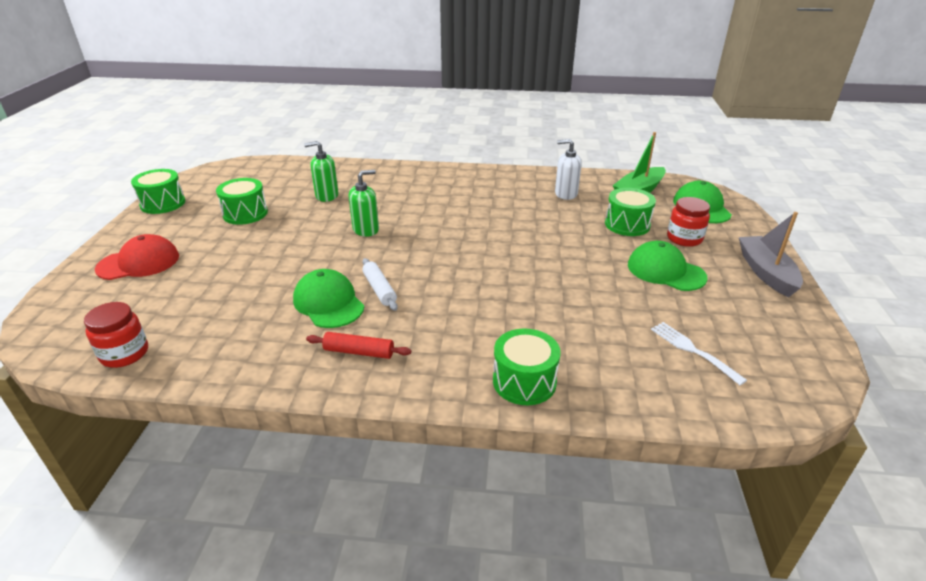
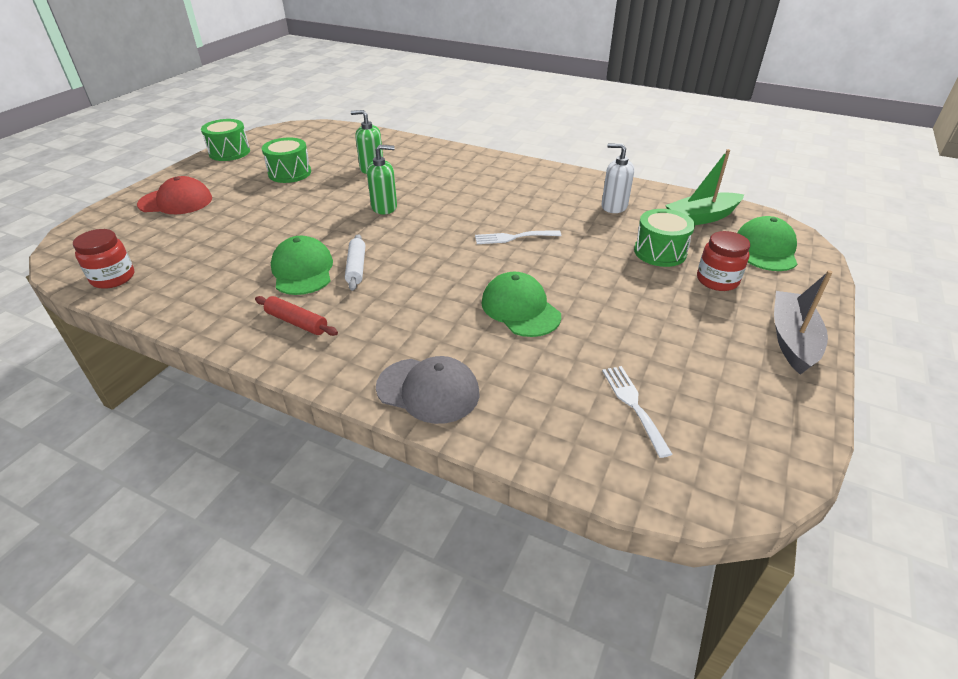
camera: 20 degrees right, 5 degrees up
(502, 235) = (513, 237): none -> white fork
(524, 381) = (428, 390): green drum -> grey cap
(665, 271) = (667, 312): green cap -> green cap (520, 309)

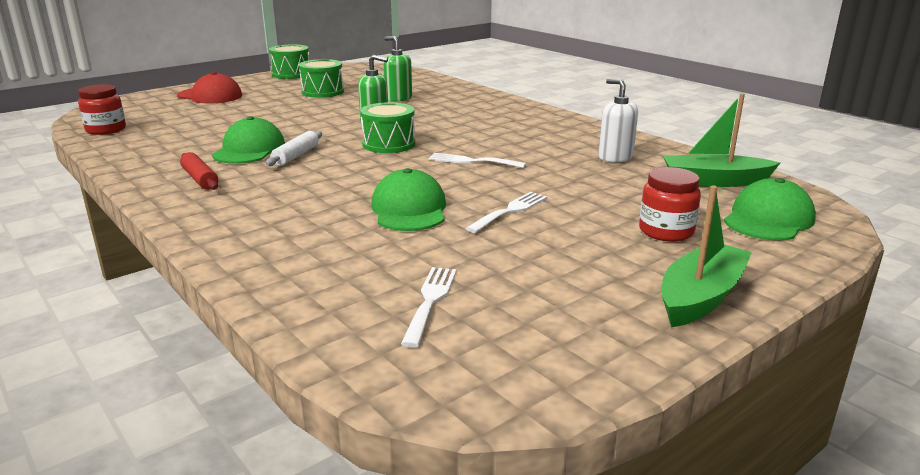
camera: 25 degrees right, 15 degrees down
(428, 390) = (246, 243): grey cap -> none
(596, 288) = (510, 211): none -> white fork
(660, 252) = (623, 198): green drum -> green drum (389, 144)
(792, 340) = (700, 297): grey boat -> green boat

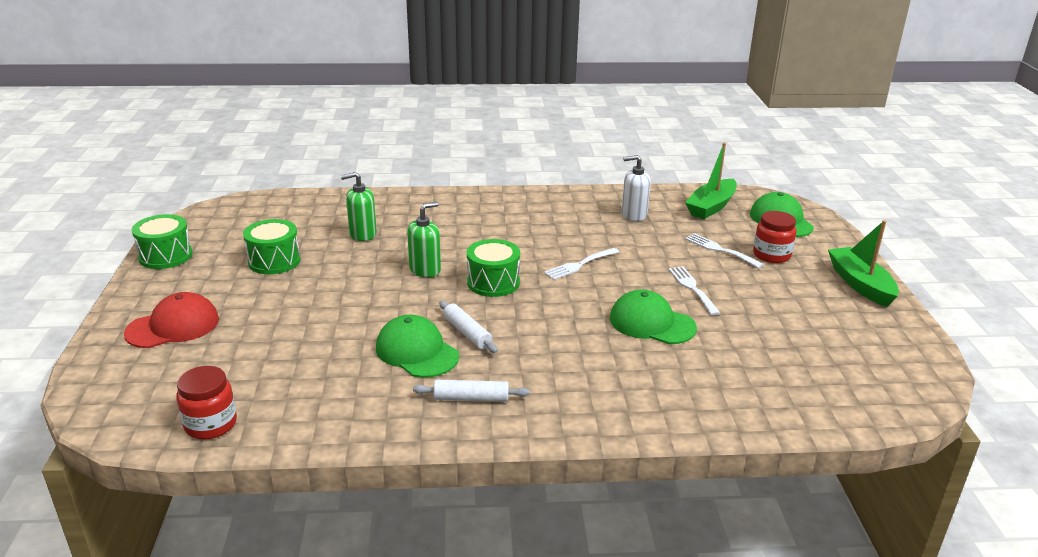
camera: 55 degrees left, 5 degrees up
(200, 179) = (471, 398): red rolling pin -> white rolling pin
(430, 301) = (807, 366): white fork -> white fork (720, 250)

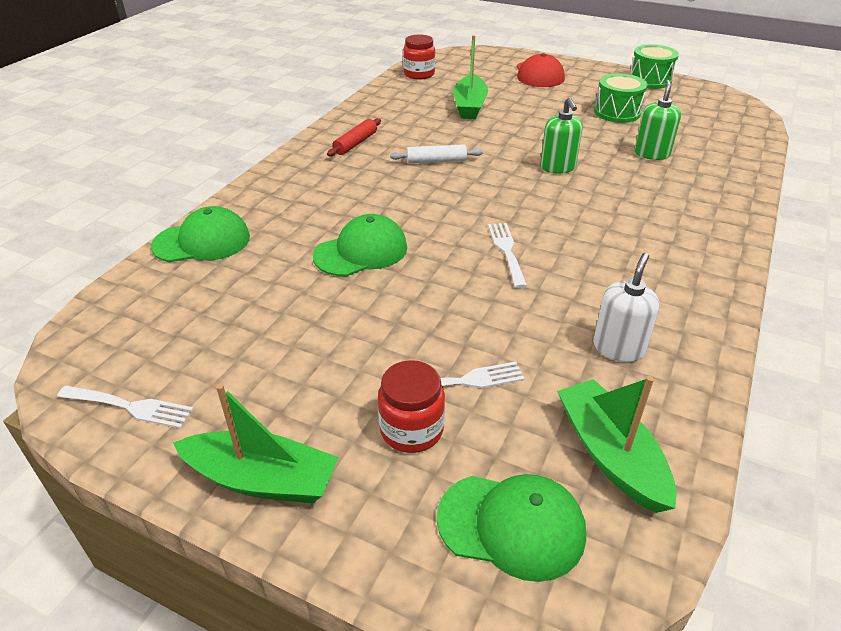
camera: 120 degrees right, 10 degrees up
(308, 350) = (469, 106): none -> green boat
(417, 352) = (431, 138): green cap -> green cap (202, 241)
(471, 398) = (355, 143): white rolling pin -> red rolling pin
(493, 282) = (508, 192): green drum -> none
(692, 288) = (395, 308): white fork -> white fork (130, 406)

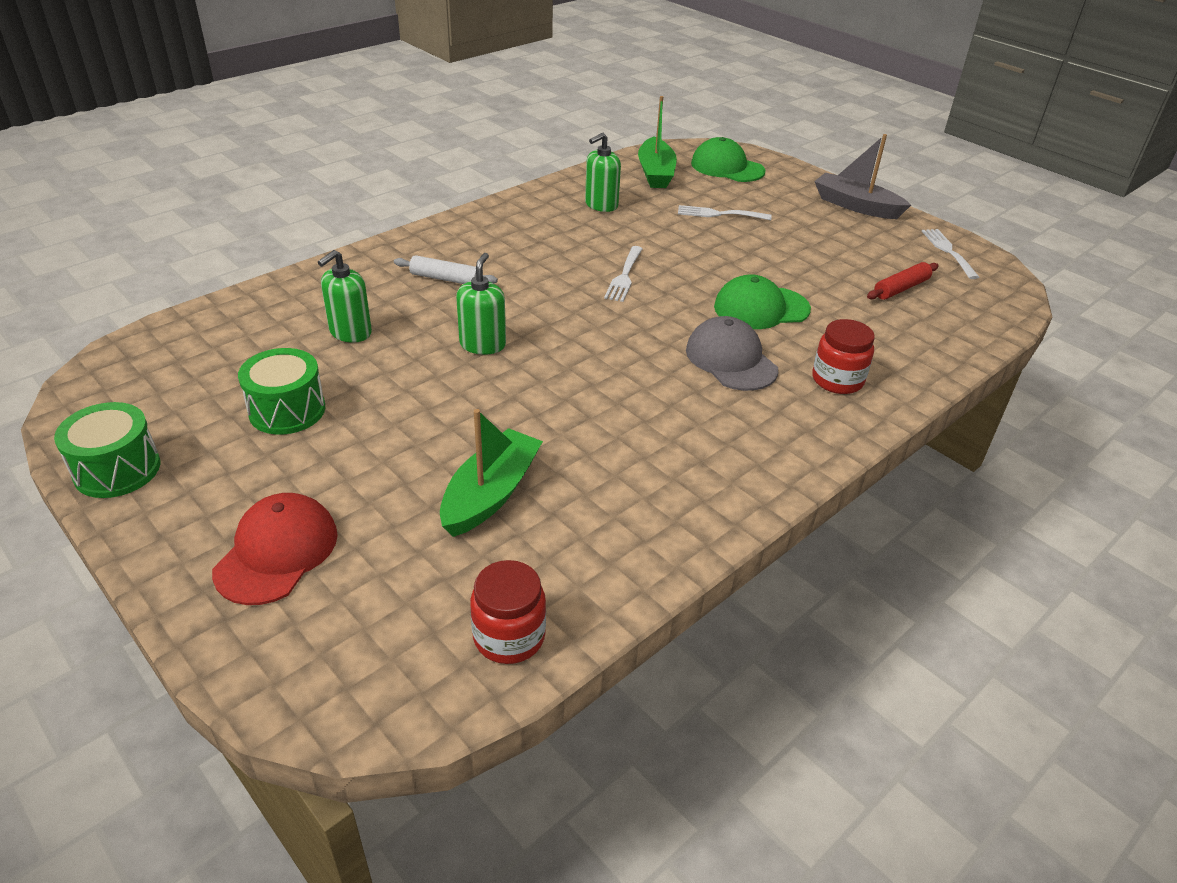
camera: 160 degrees left, 0 degrees up
(130, 406) = (948, 251): white fork -> white fork turned 45 degrees clockwise
(202, 241) = (926, 357): green cap -> none
(262, 479) = (856, 206): green boat -> grey boat
(355, 143) = (720, 457): red rolling pin -> red rolling pin (901, 288)
(371, 200) = (731, 360): none -> grey cap
(411, 430) = (763, 204): red jar -> red jar (837, 380)
(436, 161) = (623, 393): white rolling pin -> white rolling pin (445, 279)
(618, 348) = (601, 205): white soap dispenser -> green soap dispenser

